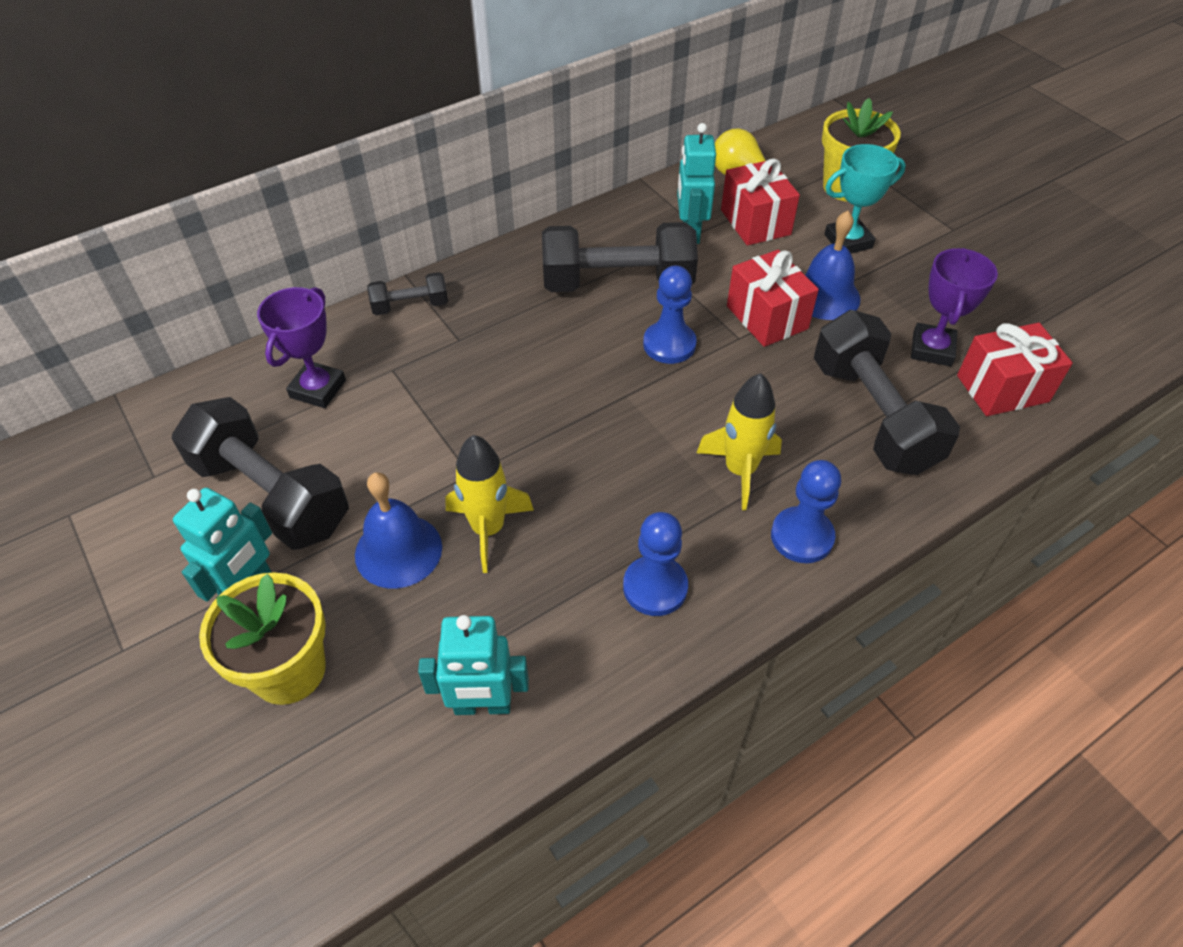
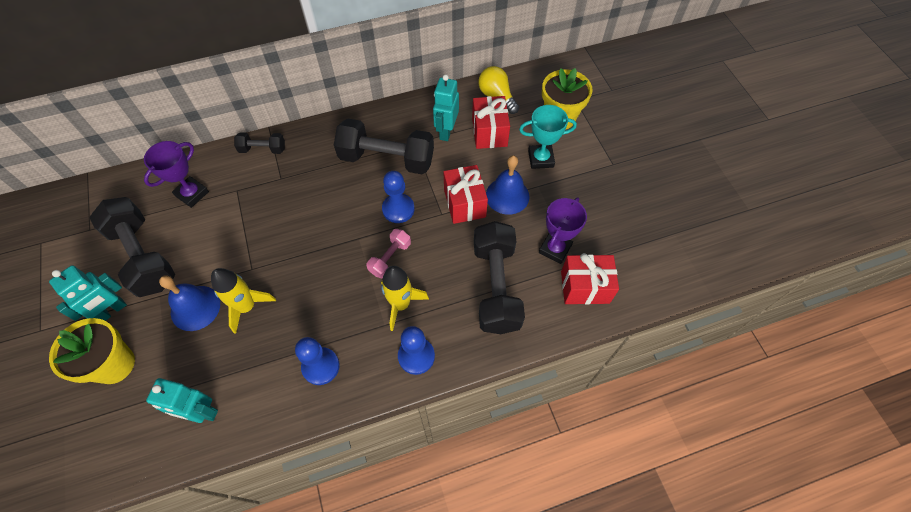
camera: 15 degrees right, 10 degrees up
(690, 412) = (390, 258): none -> pink dumbbell

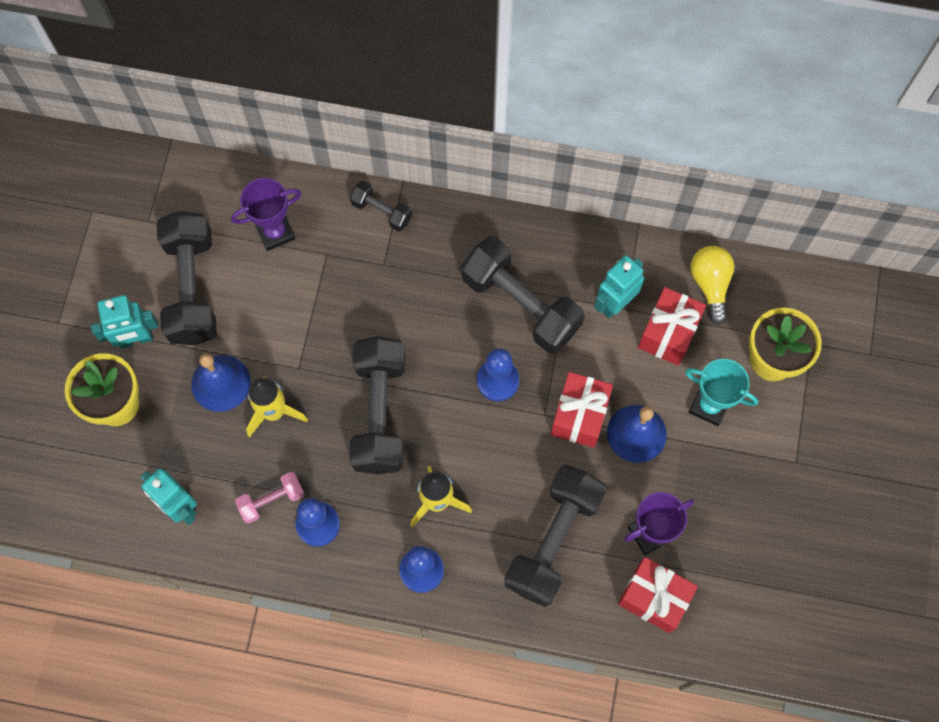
camera: 30 degrees right, 10 degrees up
(327, 268) = (380, 413): none -> black dumbbell
(390, 258) = (455, 439): pink dumbbell -> pink dumbbell (272, 500)

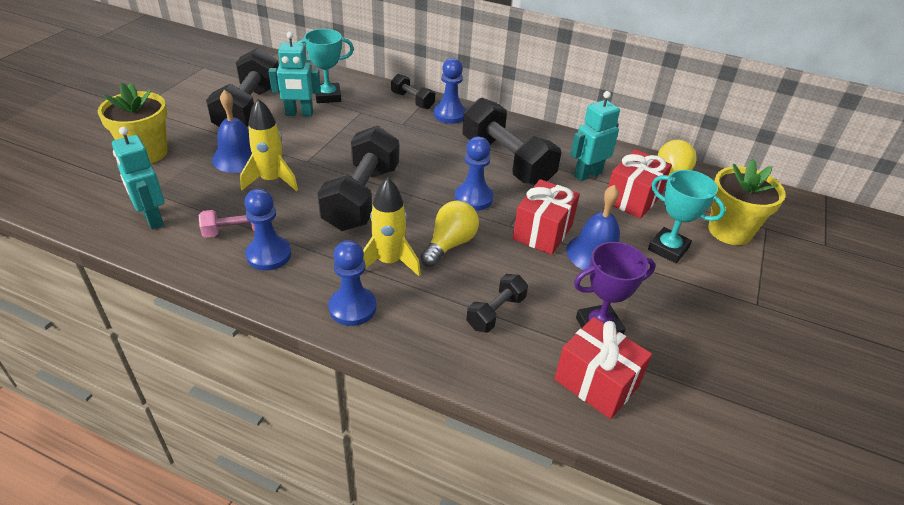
camera: 10 degrees right, 30 degrees down
(136, 339) = (188, 125): turquoise robot -> turquoise robot (299, 114)
(275, 232) = (328, 96): purple trophy -> turquoise trophy
(434, 229) = (449, 115): none -> blue pawn
(490, 460) = (450, 244): none -> yellow light bulb
(553, 540) = (496, 312): black dumbbell -> black dumbbell, size x0.50

